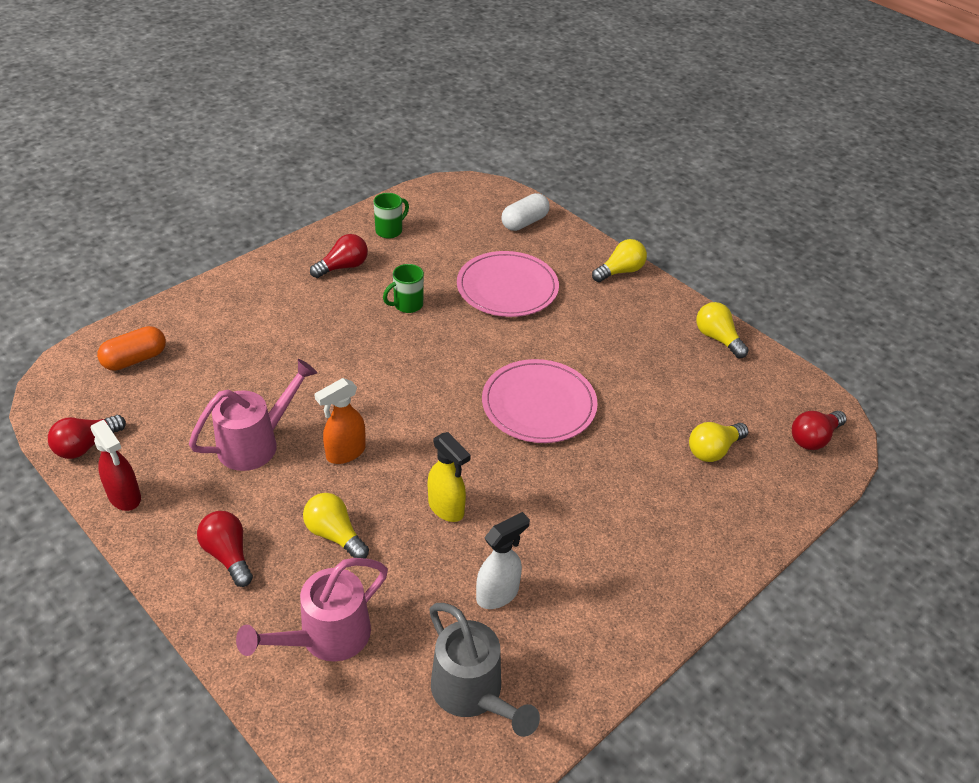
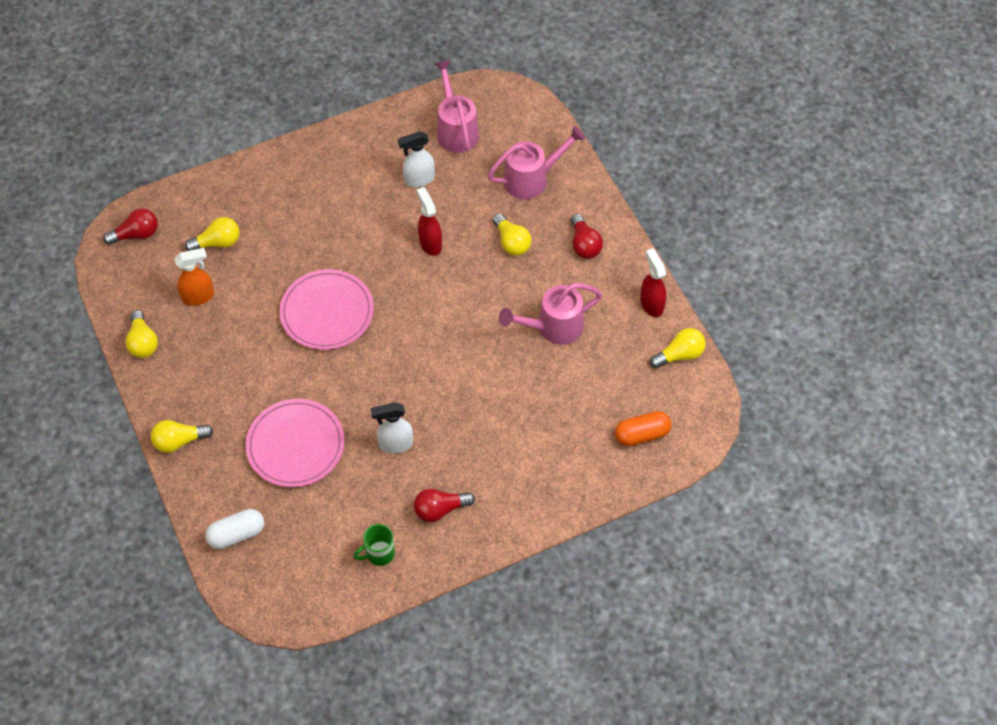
camera: 160 degrees left, 15 degrees up
(86, 446) = (680, 355): red light bulb -> yellow light bulb
(345, 453) = (489, 303): orange spray bottle -> orange spray bottle (199, 297)
(407, 305) = (395, 444): green mug -> white spray bottle
(446, 508) = (430, 243): yellow spray bottle -> red spray bottle
(472, 694) = (456, 130): grey watering can -> pink watering can

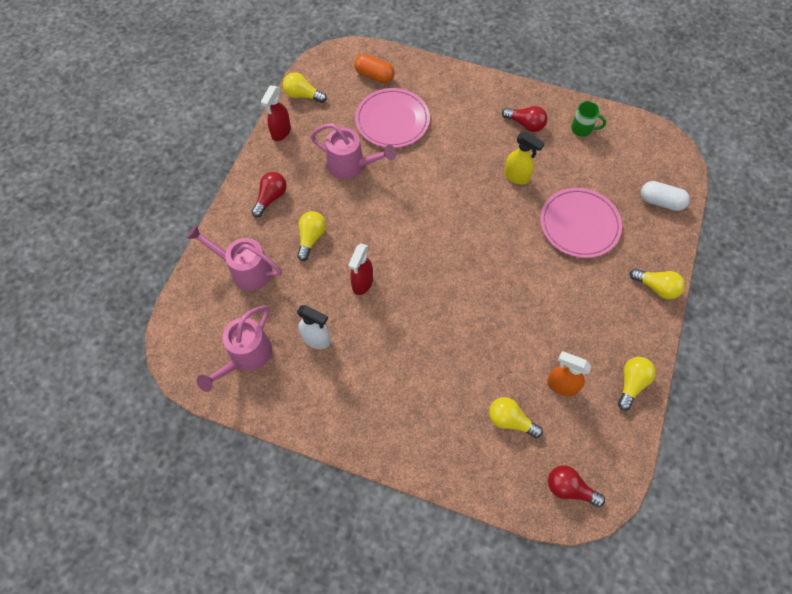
camera: 135 degrees left, 5 degrees up
(327, 312) = (479, 294): pink plate -> pink plate (392, 120)
(395, 444) = (517, 177): white spray bottle -> yellow spray bottle

